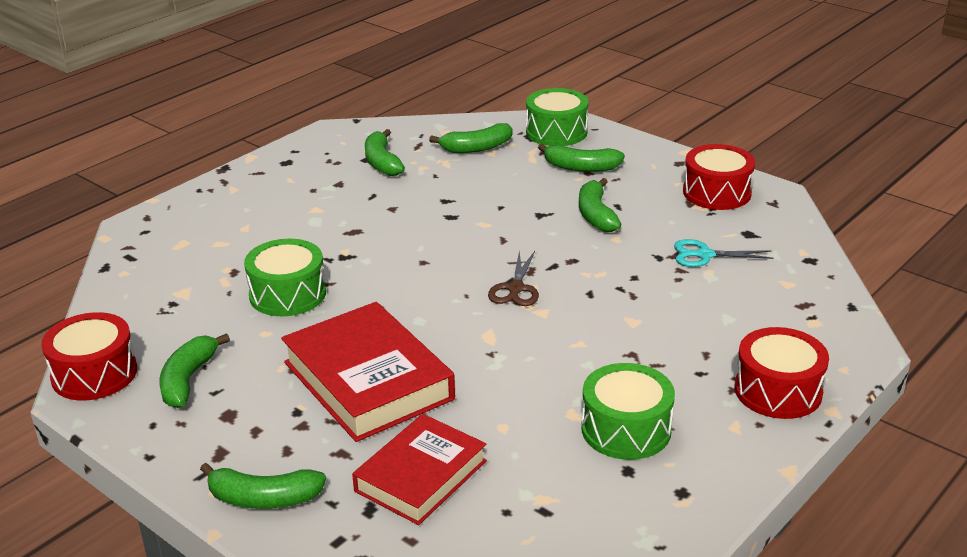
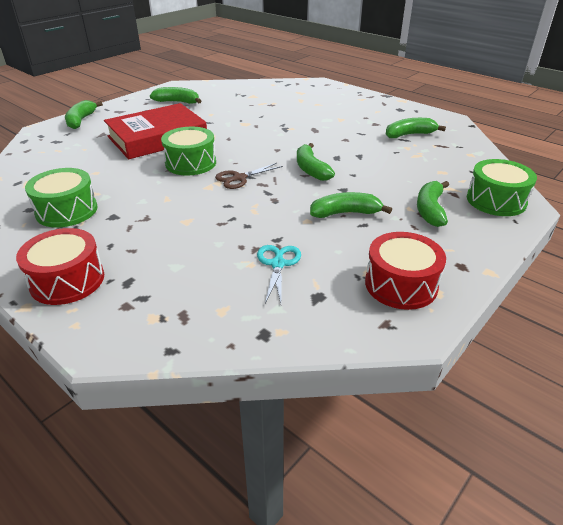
camera: 90 degrees right, 5 degrees up
(94, 374) = (190, 86): red drum -> none
(287, 294) = (246, 117): green drum -> green drum (191, 163)
(421, 476) = (70, 152): red book -> none
(477, 148) = (447, 166): green banana -> green banana (311, 169)
(515, 289) = (239, 178): brown scissors -> brown scissors turned 45 degrees counterclockwise

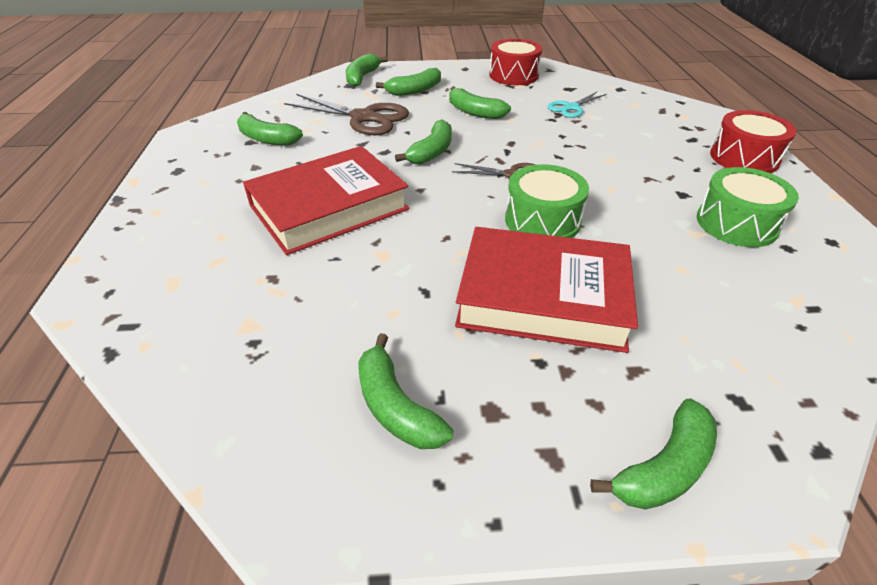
camera: 135 degrees left, 5 degrees up
(301, 126) = (329, 207): none -> red book
(399, 170) = (364, 118): none -> brown scissors
(496, 200) = (362, 77): green drum -> green banana

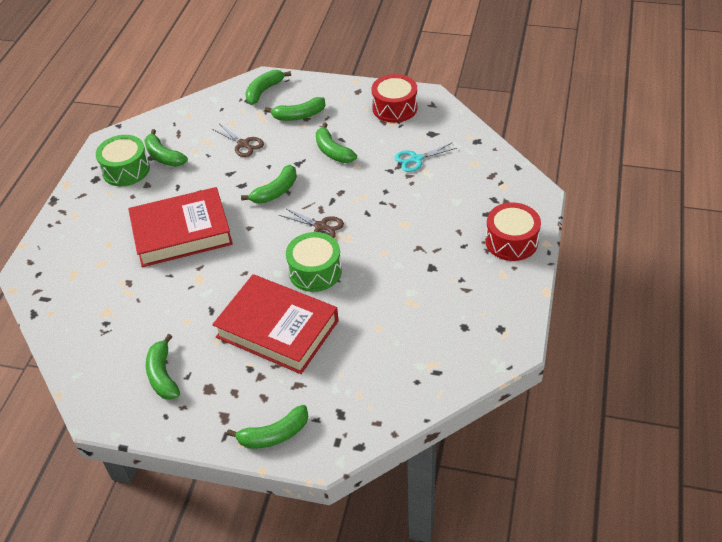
camera: 20 degrees right, 5 degrees up
(364, 118) = (243, 144): brown scissors -> brown scissors, size x0.57
(736, 223) = (447, 300): green drum -> green drum (126, 170)

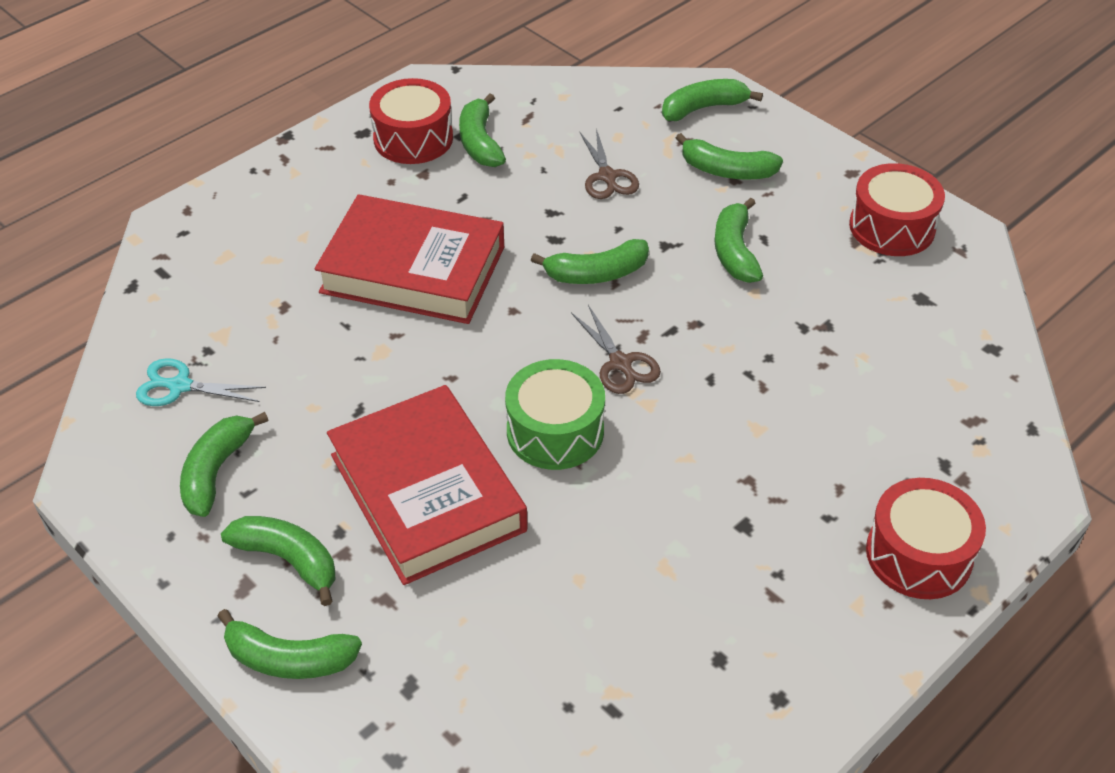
camera: 30 degrees right, 0 degrees up
(126, 170) = (413, 138): green drum -> red drum
(235, 394) = (288, 560): none -> green banana
(416, 159) = (861, 329): turquoise scissors -> turquoise scissors (179, 386)

